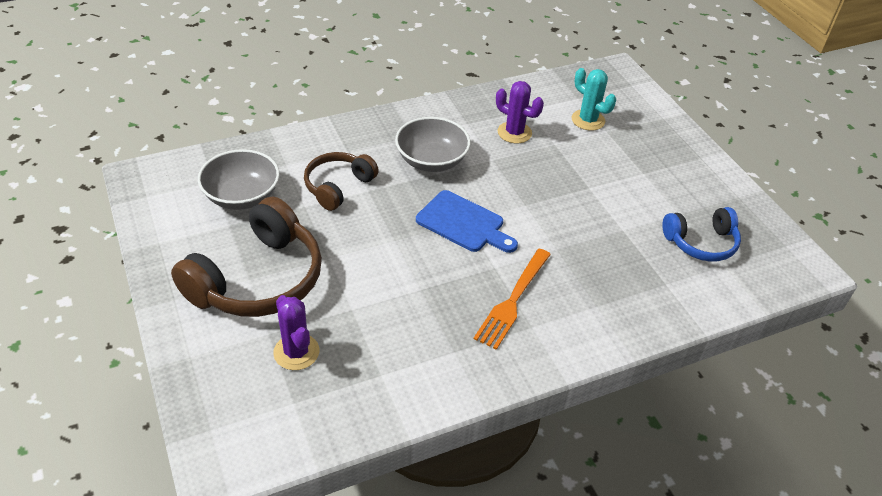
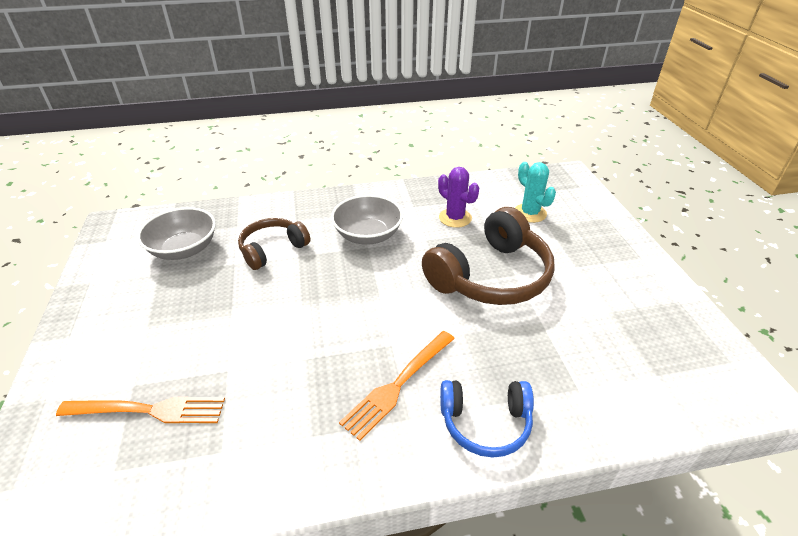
camera: 15 degrees right, 5 degrees down
(257, 279) = (154, 327): brown headphones -> brown headphones (490, 276)
(296, 352) = (148, 410): purple cactus -> orange fork
(463, 223) = (376, 296): blue cutting board -> none
(701, 242) = (628, 346): blue headphones -> blue headphones (485, 422)

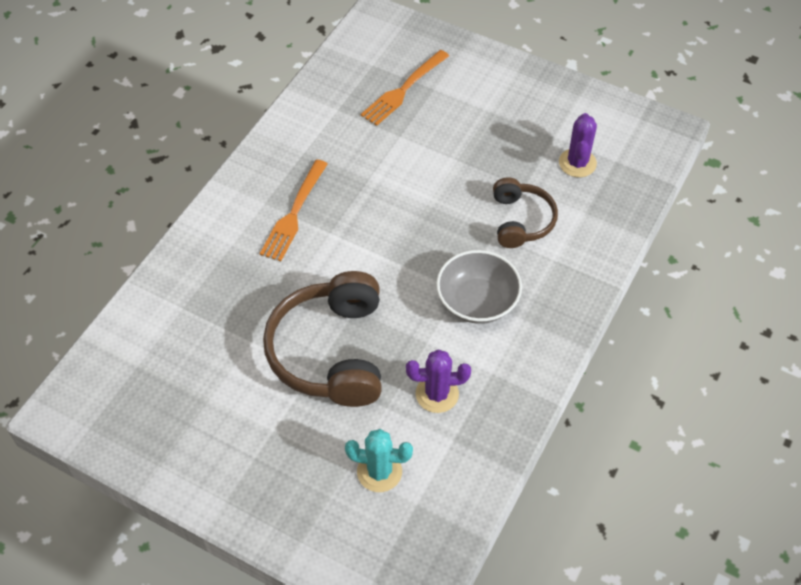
camera: 130 degrees right, 15 degrees up
(184, 249) = (577, 163): grey bowl -> purple cactus
(398, 384) = (294, 213): orange fork -> orange fork turned 150 degrees counterclockwise
(485, 422) = (220, 237): blue headphones -> none

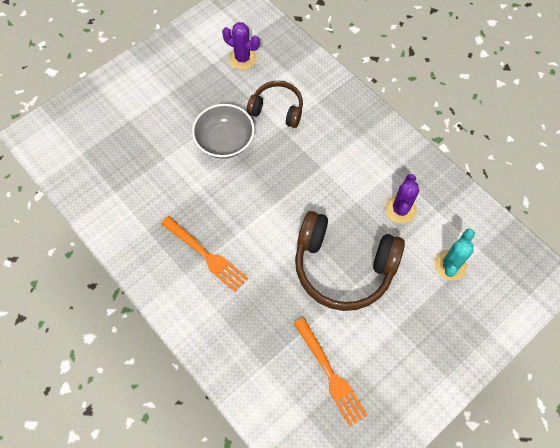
camera: 70 degrees left, 10 degrees up
(403, 90) = (119, 140): orange fork -> orange fork (330, 374)
(477, 301) = (334, 159): grey bowl -> grey bowl (225, 141)

